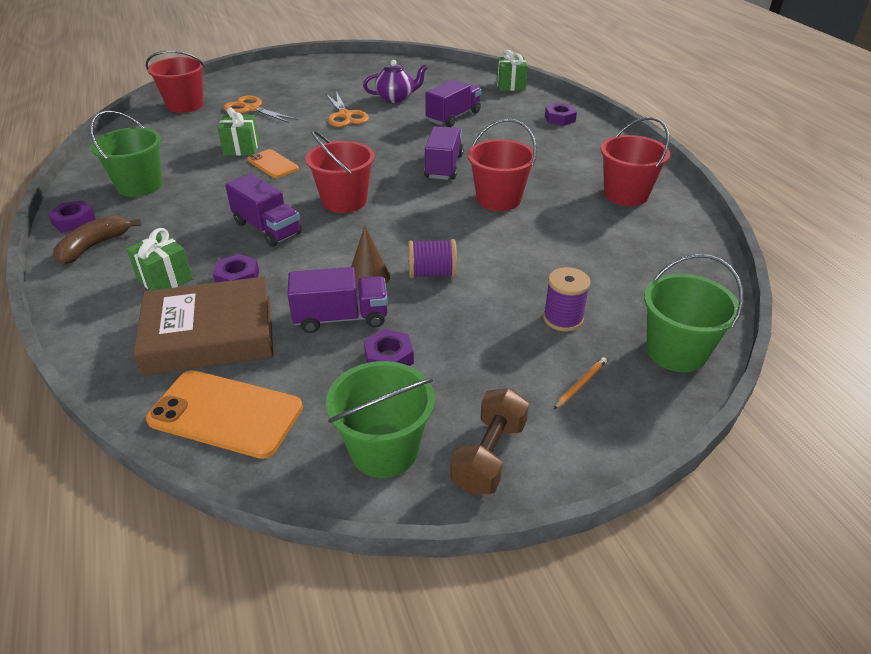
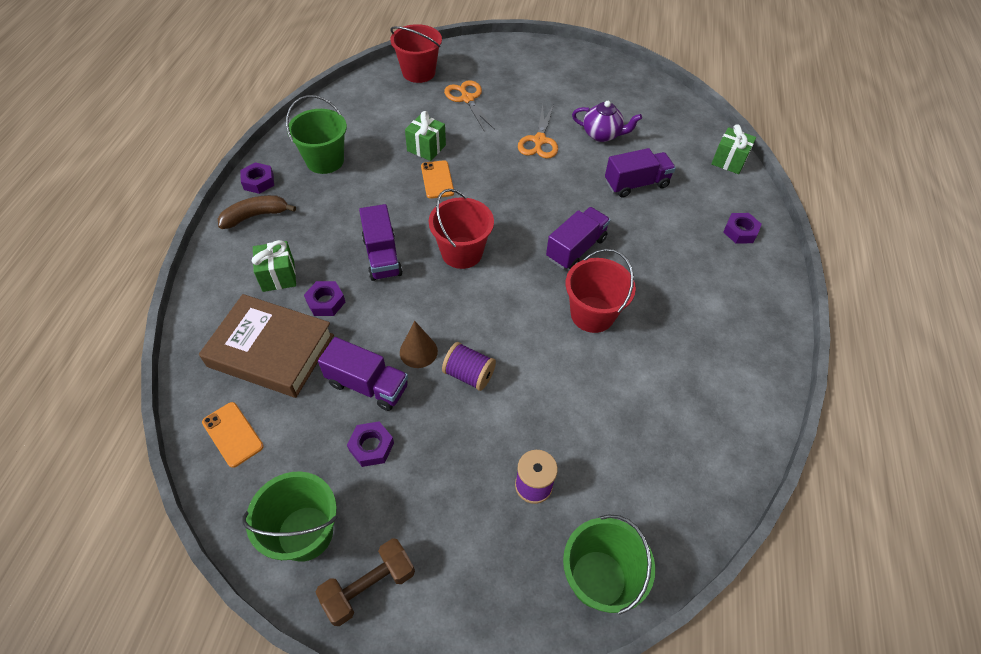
camera: 30 degrees right, 15 degrees up
(226, 414) = (233, 434): orange phone -> orange phone, size x0.60
(580, 384) = (490, 563): orange pencil -> none
(626, 194) = (718, 368): red bucket -> none

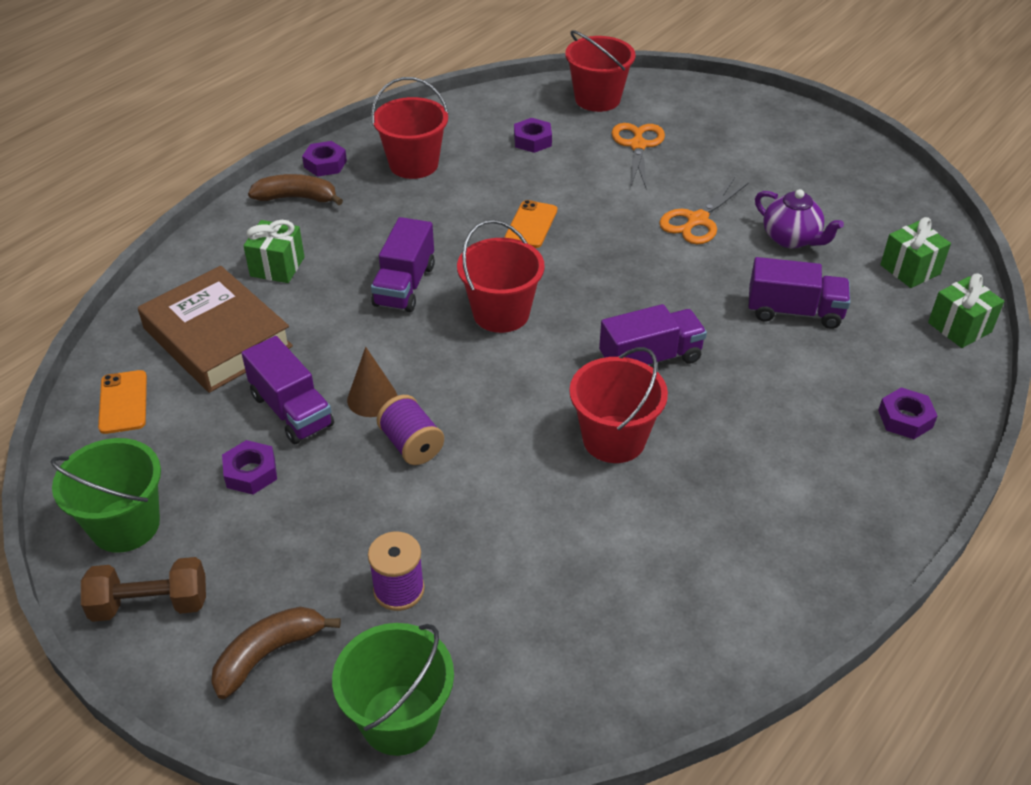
camera: 30 degrees right, 10 degrees down
(325, 161) = (413, 164): green bucket -> red bucket
(326, 302) = (308, 310): purple nut -> purple nut (532, 140)
(426, 148) = (544, 186): green gift -> green gift (910, 269)
(480, 579) = (268, 654): none -> brown banana

